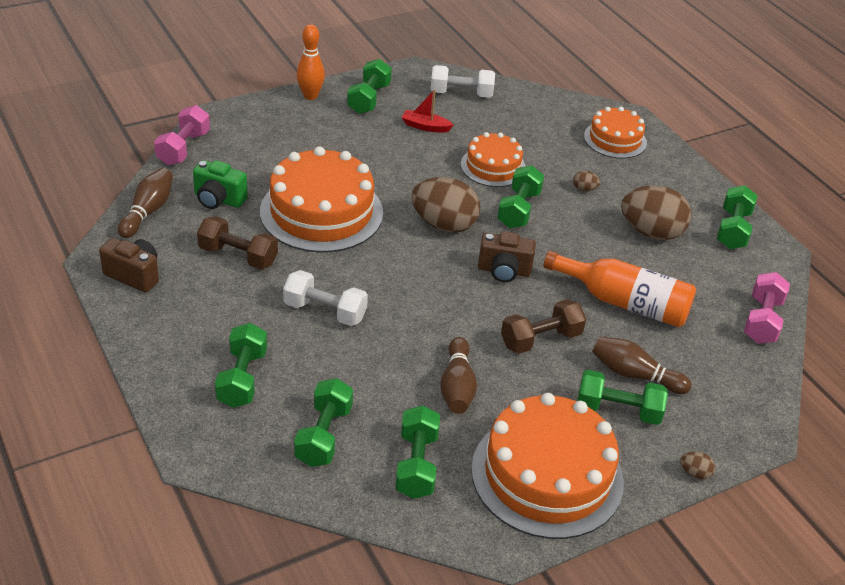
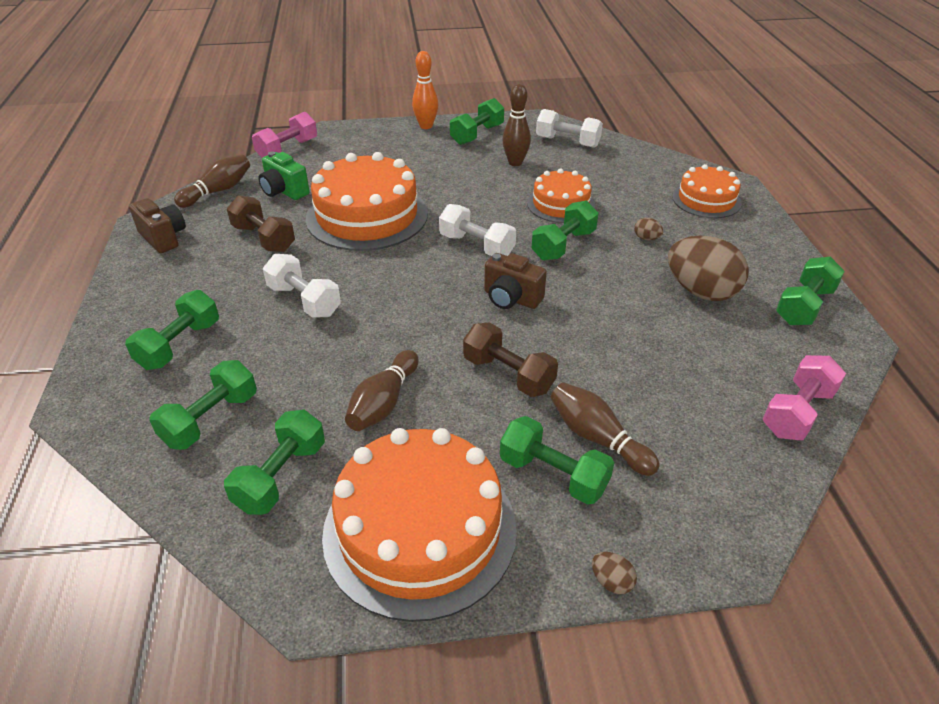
camera: 25 degrees right, 0 degrees up
(425, 127) = (515, 163): red boat -> brown bowling pin
(444, 225) = (476, 246): brown egg -> white dumbbell
(540, 339) = (508, 374): brown dumbbell -> brown dumbbell turned 45 degrees clockwise
(624, 302) = (629, 356): orange bottle -> none

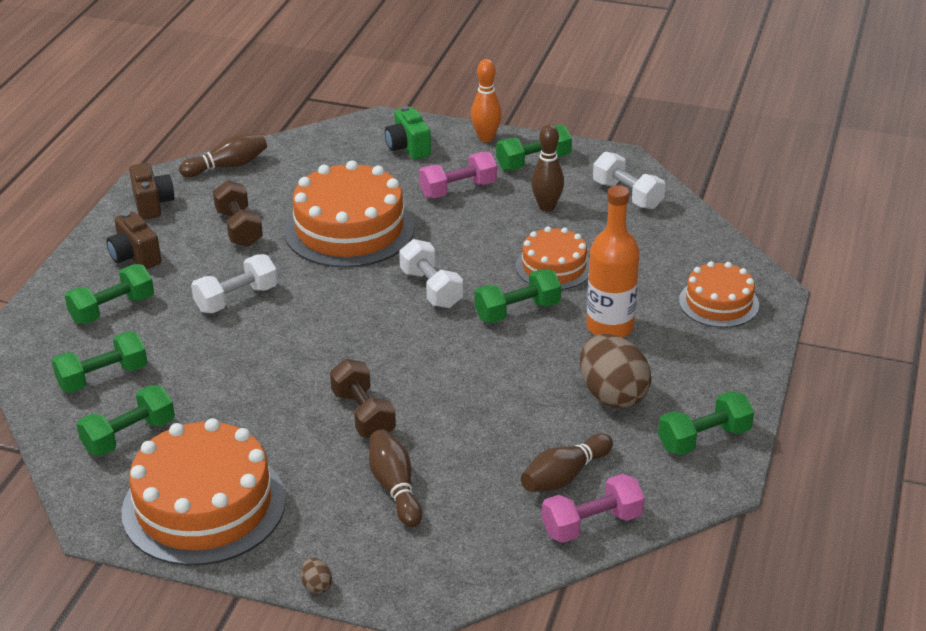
camera: 25 degrees right, 5 degrees down
(284, 191) = (289, 182): green camera -> green camera (408, 148)
(287, 149) = (322, 133): pink dumbbell -> pink dumbbell (458, 189)
(304, 300) = (236, 299): white dumbbell -> white dumbbell turned 75 degrees clockwise
(383, 403) = (242, 406): brown bowling pin -> brown bowling pin (564, 476)
(511, 298) = (421, 349): brown camera -> brown camera (135, 257)
(553, 474) = (335, 502): green dumbbell -> none
(646, 238) = (610, 327): brown egg -> orange bottle

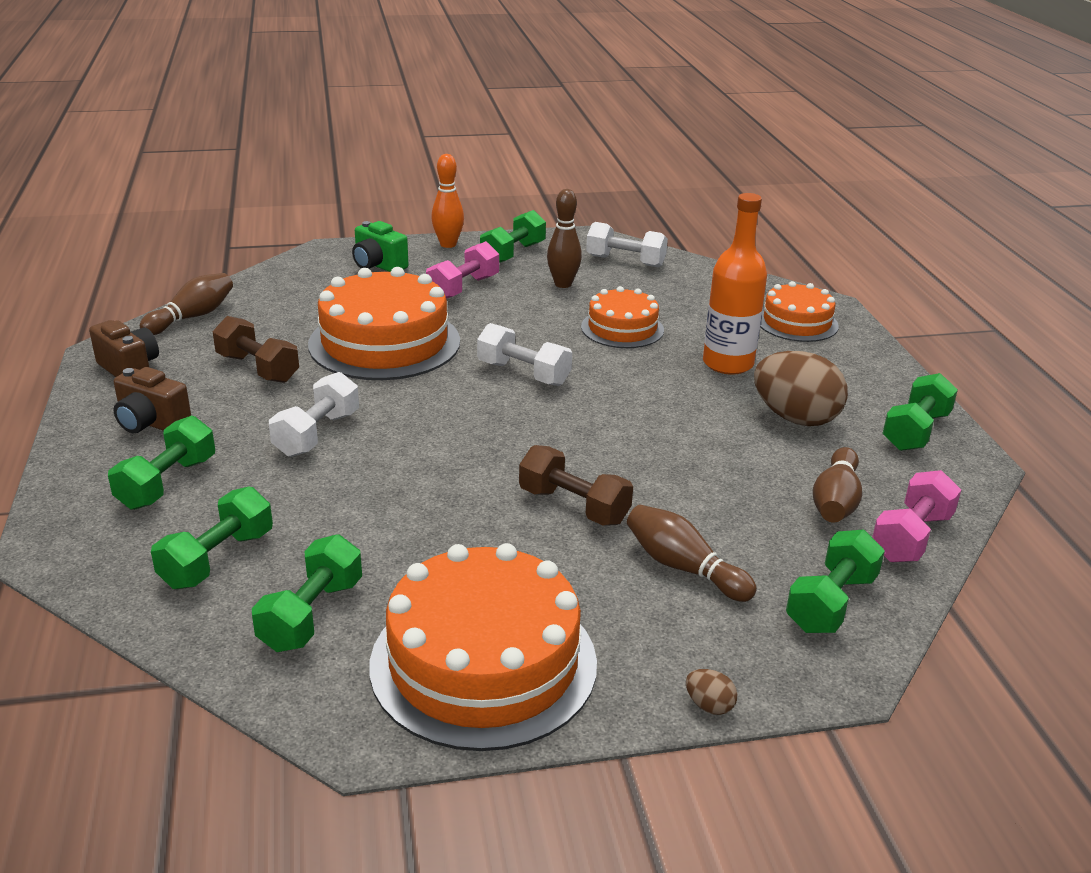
camera: 30 degrees left, 5 degrees down
(517, 311) = (629, 372): green dumbbell -> green dumbbell (831, 603)

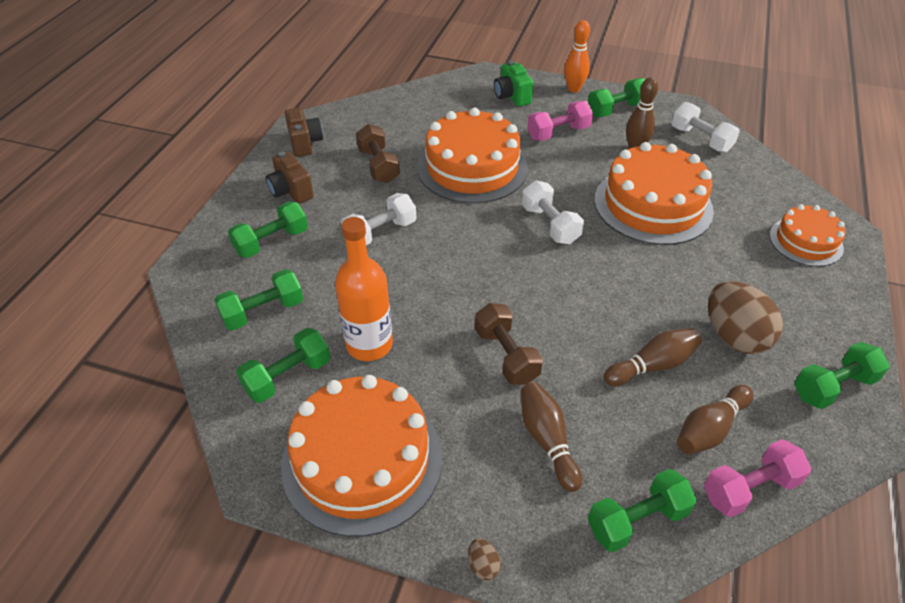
camera: 30 degrees right, 15 degrees up
(192, 317) = (366, 110): brown bowling pin -> brown bowling pin (652, 365)
(622, 328) = (653, 205): orange cake -> orange cake, size x1.75
(728, 363) = (715, 265): orange bottle -> orange bottle (369, 344)

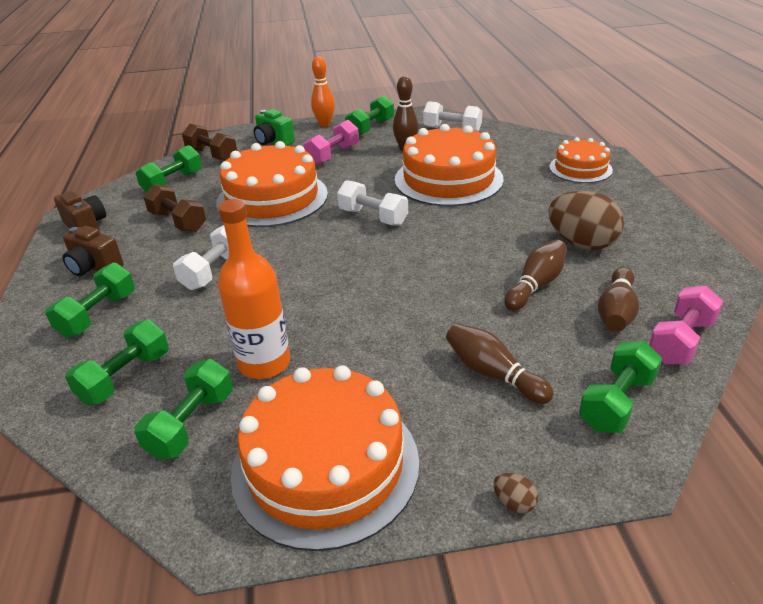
camera: 25 degrees left, 10 degrees down
(506, 355) = (406, 323): brown dumbbell -> brown dumbbell (212, 155)
(833, 387) = (678, 250): green dumbbell -> green dumbbell (173, 182)

